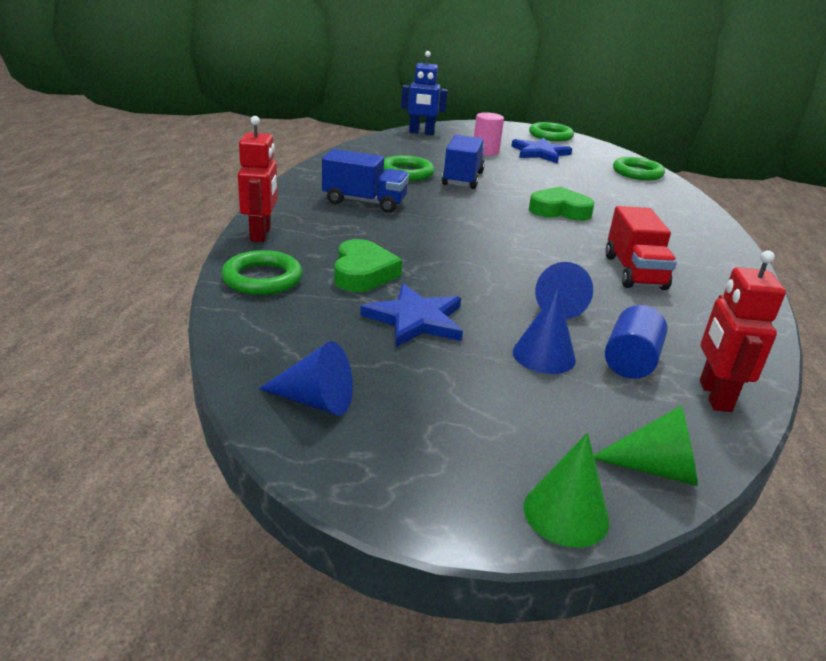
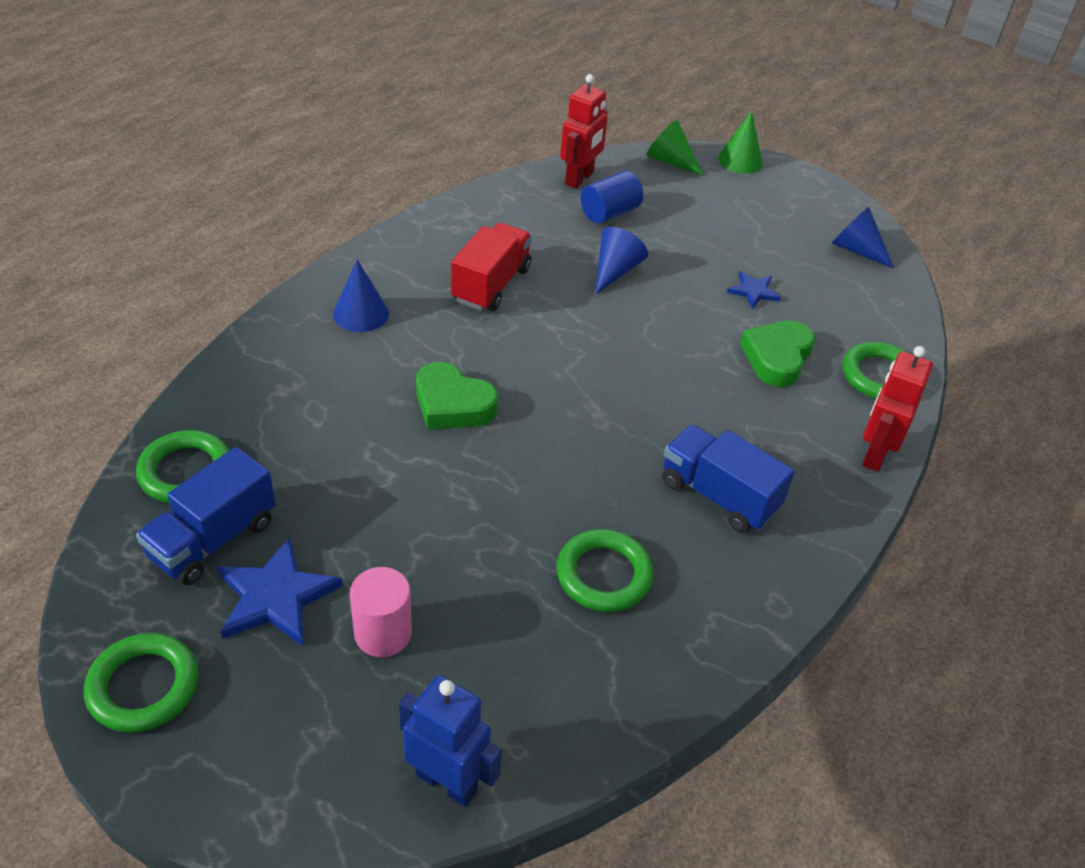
camera: 155 degrees left, 15 degrees up
(415, 319) = (753, 291): blue star -> blue star, size x0.57
(462, 179) = (521, 528): blue truck -> blue truck (213, 539)
(544, 355) = (671, 235): blue cone -> blue cone (361, 313)

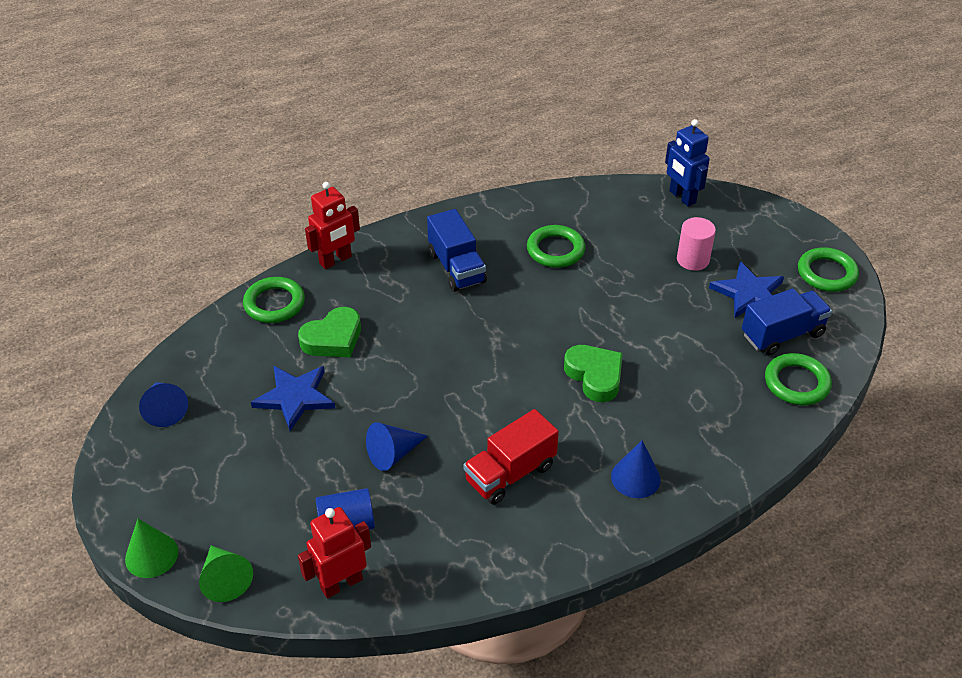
camera: 150 degrees left, 0 degrees up
(753, 291) = (295, 397): blue star -> blue star, size x1.76

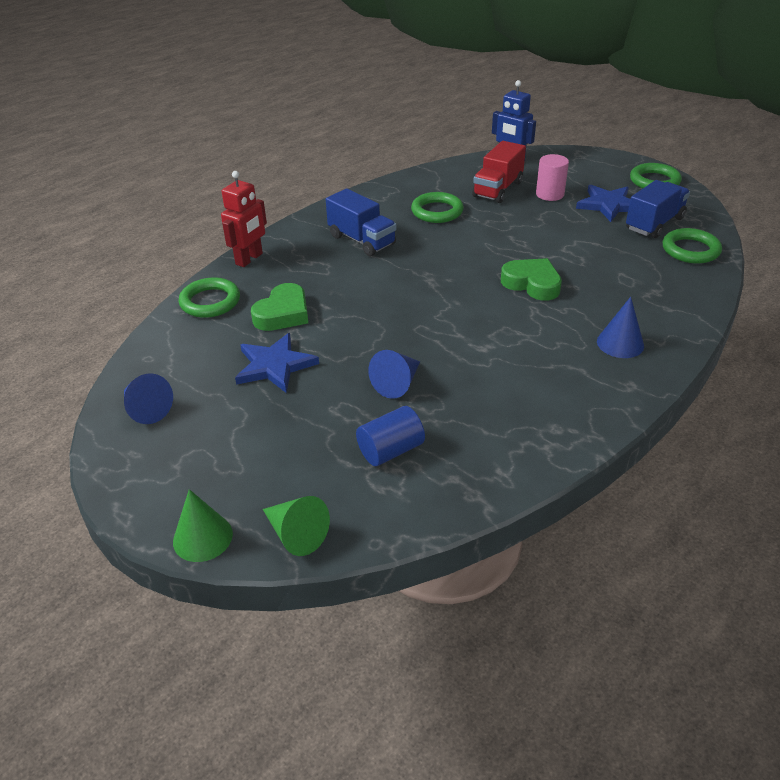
camera: 20 degrees left, 5 degrees down
(341, 583) = (418, 500): red robot -> none
(510, 473) = (513, 369): red truck -> red truck (497, 189)

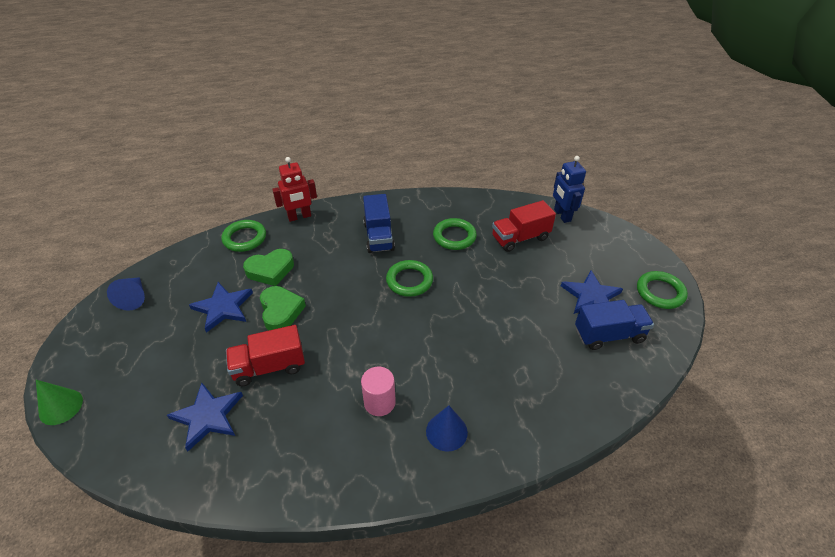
camera: 35 degrees right, 5 degrees up
(296, 534) = (98, 440): green cone -> none
(390, 450) = (208, 416): blue cylinder -> blue star
(397, 383) = (269, 367): blue cone -> red truck
(532, 284) = (446, 337): green heart -> green heart (281, 311)
(550, 194) = (555, 262): pink cylinder -> pink cylinder (379, 402)
(690, 250) = (609, 378): green ring -> green ring (409, 281)

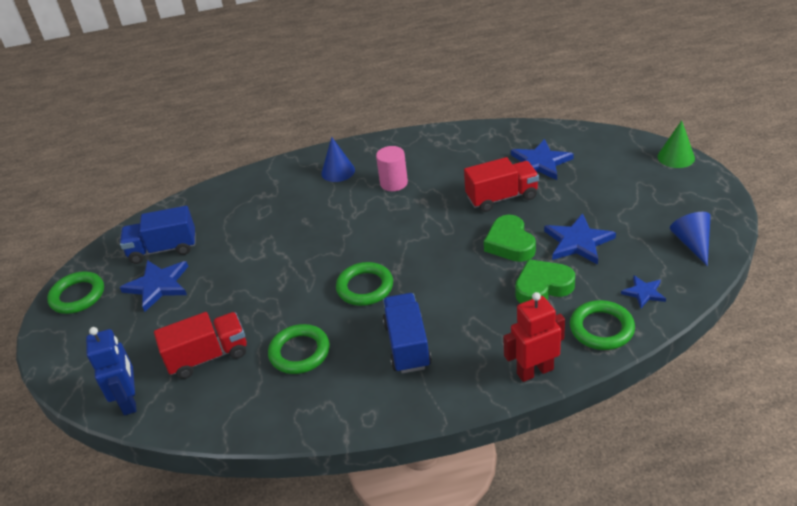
camera: 175 degrees left, 5 degrees down
(200, 260) = (644, 293): none -> blue star

